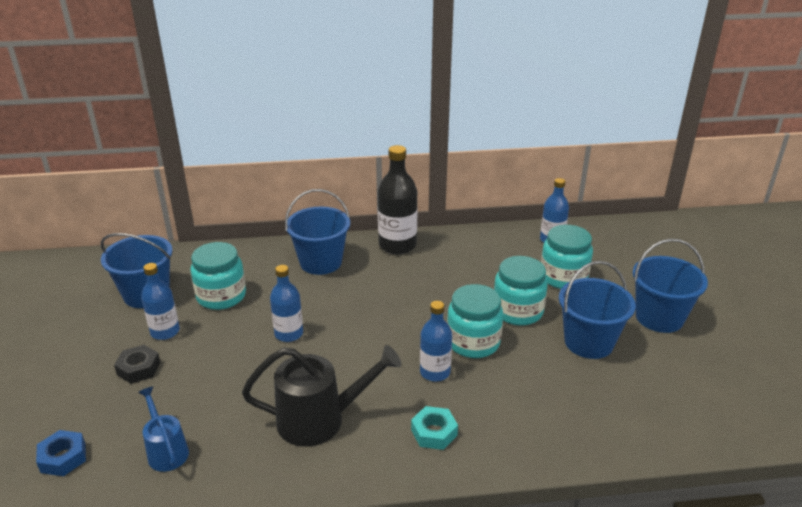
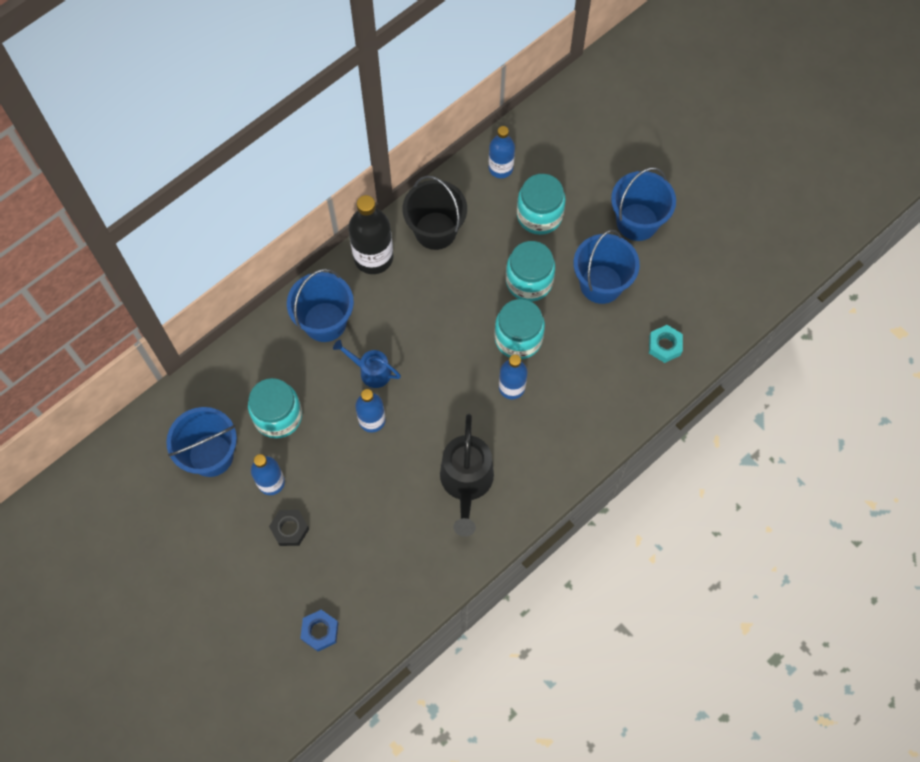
camera: 35 degrees left, 35 degrees up
(166, 450) = (384, 578): blue watering can -> blue watering can (371, 371)
(320, 420) = (466, 483): black watering can -> black watering can turned 135 degrees clockwise
(434, 432) = (550, 443): turquoise nut -> turquoise nut (664, 346)
(462, 251) = (435, 231): none -> black bucket

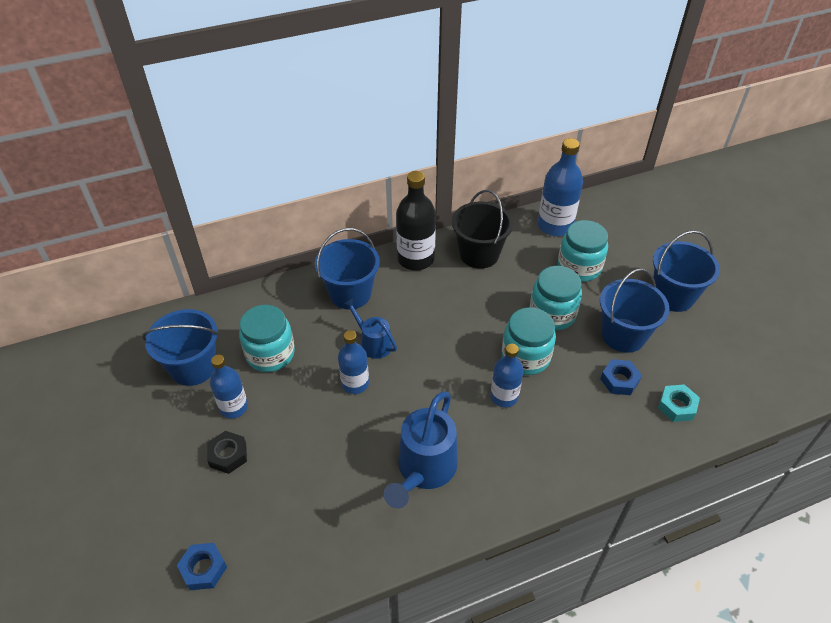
camera: 20 degrees right, 20 degrees down
(466, 483) = (423, 470): black watering can -> blue watering can
(500, 168) = (555, 226): blue bottle -> blue bottle, size x1.56
(609, 335) = (619, 380): none -> blue nut

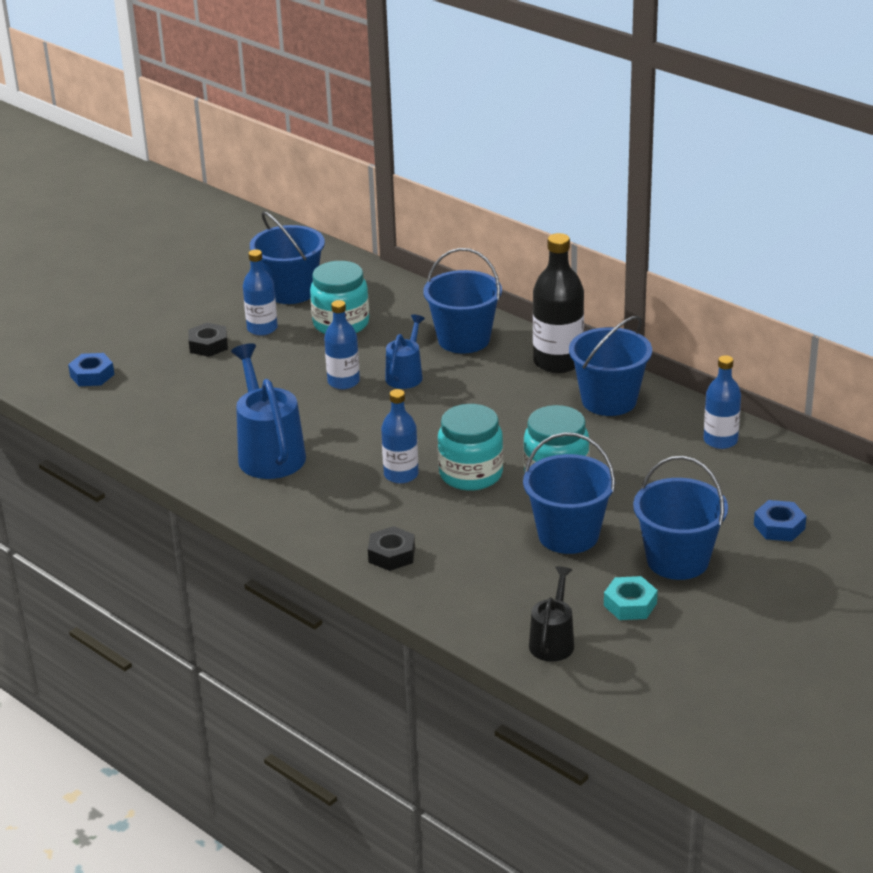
camera: 65 degrees right, 15 degrees down
(423, 470) = (269, 452): blue watering can -> blue watering can turned 75 degrees clockwise
(479, 254) = (609, 400): black bucket -> blue bucket
(555, 226) = (720, 440): blue bottle -> blue bottle, size x0.64
(579, 267) = (659, 476): turquoise jar -> none
(604, 441) = (392, 554): none -> black nut
(619, 380) = (491, 547): blue nut -> blue nut (779, 527)
(677, 406) = (485, 596): turquoise nut -> turquoise nut (630, 604)
(739, 390) = (553, 641): none -> black watering can

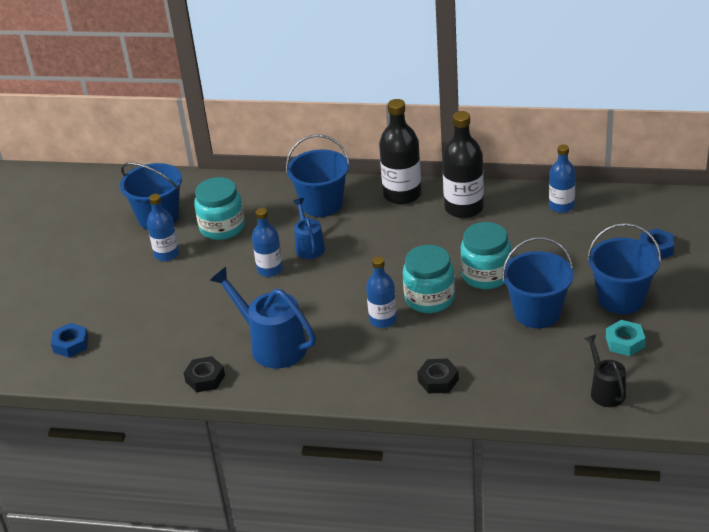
camera: 30 degrees left, 5 degrees up
(208, 345) = (139, 283): black nut -> black nut (205, 378)
(609, 400) = (464, 208): blue bucket -> black bottle

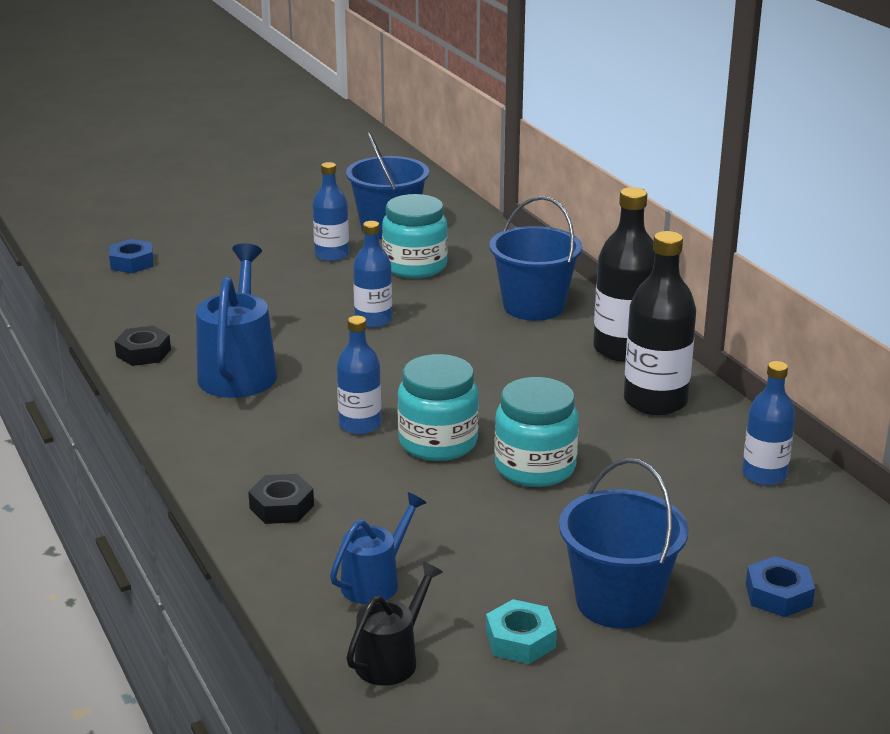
camera: 50 degrees right, 10 degrees down
(309, 246) = (444, 327): blue watering can -> blue watering can (376, 581)
(537, 313) = (502, 537): blue bucket -> none

